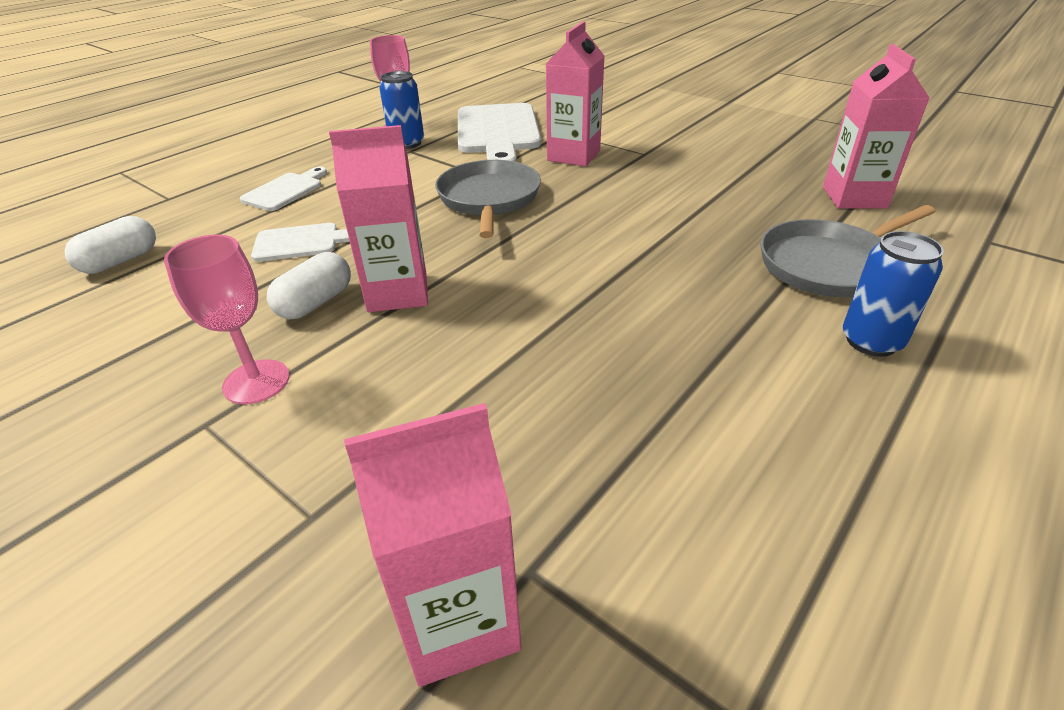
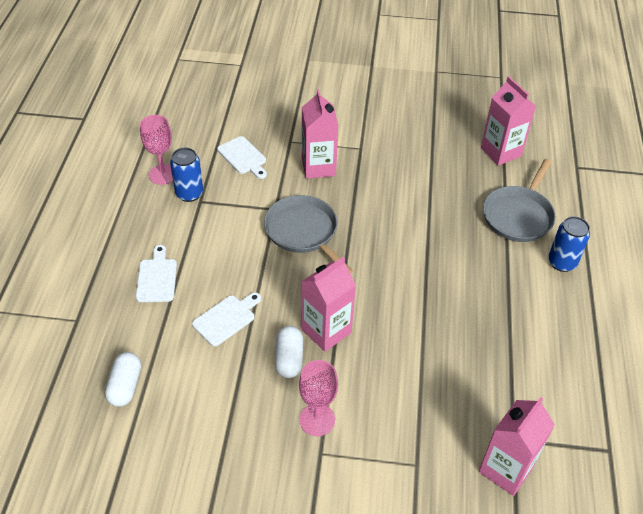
camera: 35 degrees left, 10 degrees up
(498, 132) = (243, 157): white cutting board -> white cutting board, size x0.52

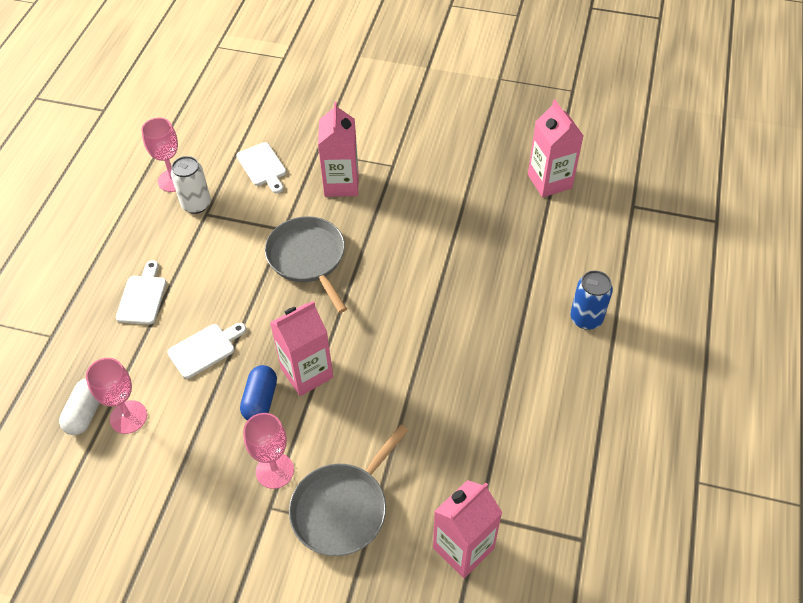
camera: 10 degrees right, 5 degrees up
(167, 386) = (128, 417): none -> pink goblet
(189, 194) = (196, 204): blue can -> white can
(289, 359) = (260, 400): white capsule -> blue capsule
(518, 215) = (550, 259): grey pan -> grey pan (342, 508)

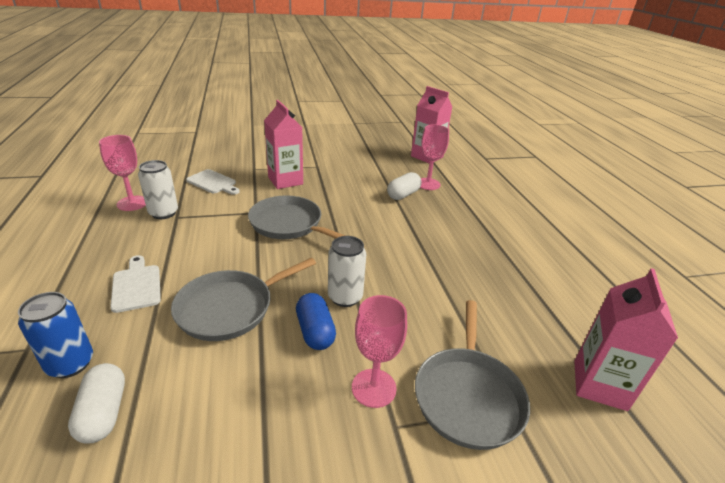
camera: 30 degrees left, 20 degrees down
(128, 417) = (167, 397): pink goblet -> pink goblet (428, 184)
(205, 349) = (229, 308): white cutting board -> grey pan
(307, 373) = (345, 297): pink carton -> white can
(463, 247) = (403, 195): none -> white capsule
(586, 318) = (518, 211): blue can -> blue can (70, 364)

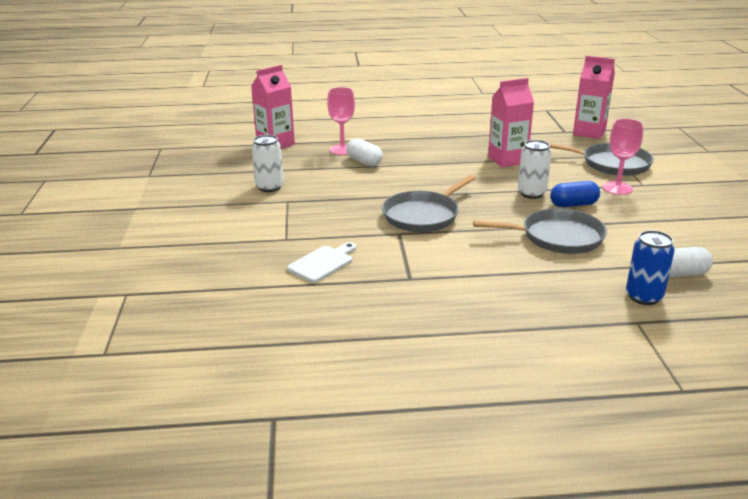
camera: 80 degrees left, 5 degrees down
(132, 203) = (375, 313): pink goblet -> none
(136, 285) = (539, 283): white cutting board -> none
(163, 213) = (401, 287): white can -> white can (269, 187)
(229, 308) = (557, 237): grey pan -> grey pan turned 60 degrees counterclockwise
(285, 181) = (324, 218): pink carton -> pink carton (507, 160)

